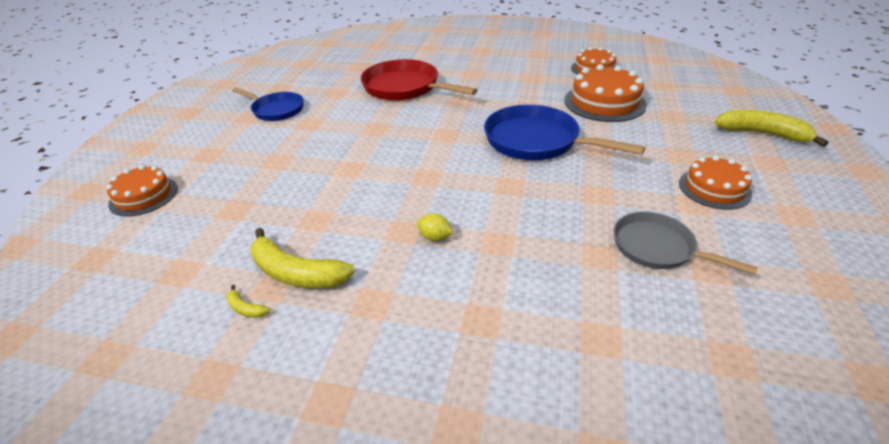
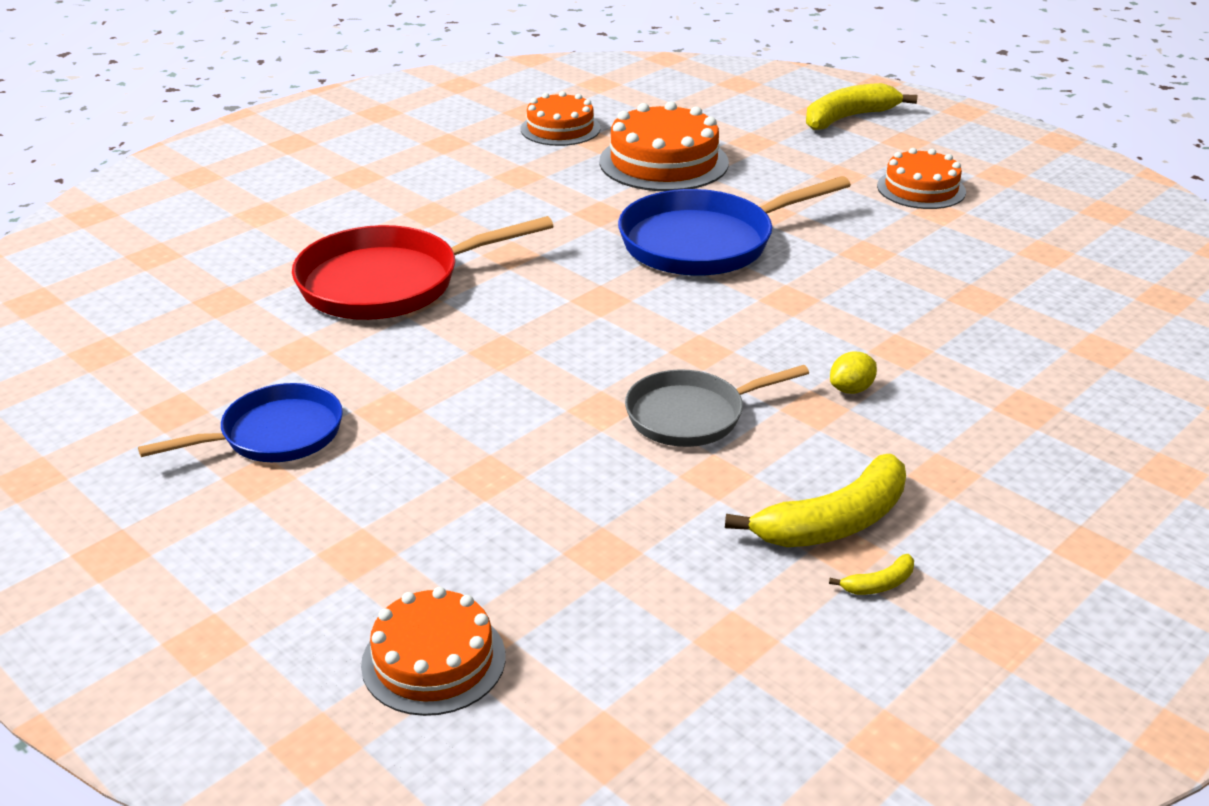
camera: 60 degrees left, 5 degrees down
(658, 248) = (992, 262): grey pan -> grey pan (692, 415)

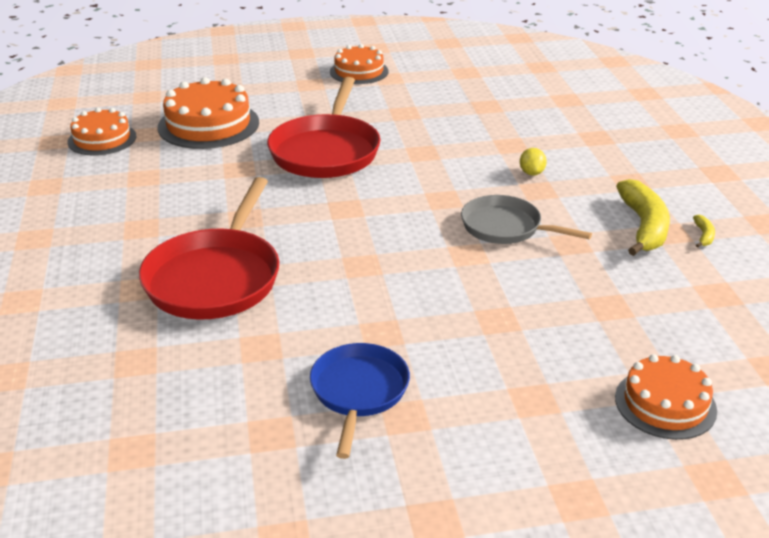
camera: 55 degrees left, 0 degrees up
(692, 415) = (506, 227): grey pan -> grey pan turned 105 degrees clockwise
(705, 242) = (326, 151): blue pan -> red pan
(848, 118) = (248, 54): yellow banana -> none

